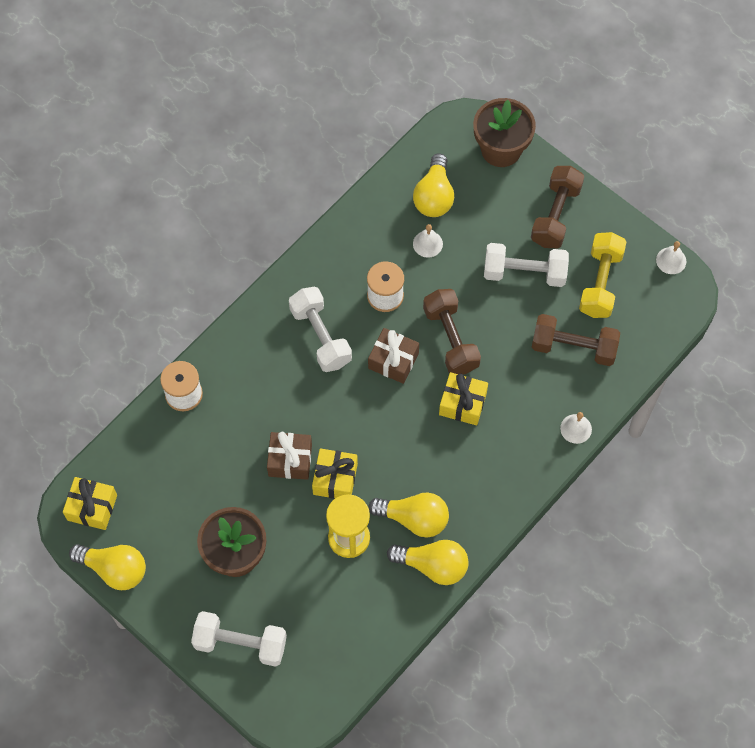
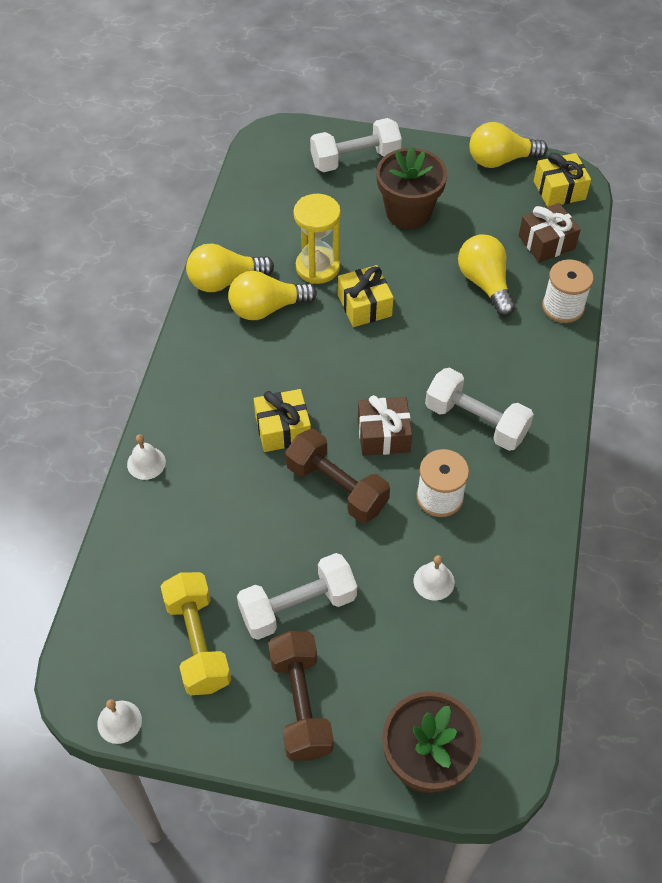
camera: 150 degrees right, 10 degrees down
(290, 460) = (418, 301): brown gift -> brown gift (546, 242)
(434, 196) = (467, 646): yellow light bulb -> yellow light bulb (485, 283)
(573, 347) = (192, 548): brown dumbbell -> none

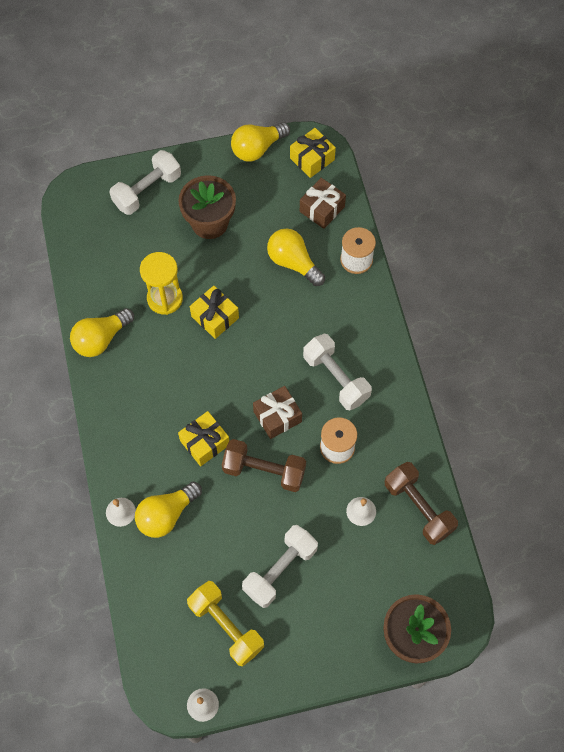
camera: 25 degrees left, 10 degrees up
(267, 308) = (144, 349): yellow light bulb -> yellow light bulb (166, 514)
(301, 704) = (315, 636): brown dumbbell -> brown dumbbell (418, 508)
(476, 421) = (336, 378): white dumbbell -> white dumbbell turned 45 degrees clockwise

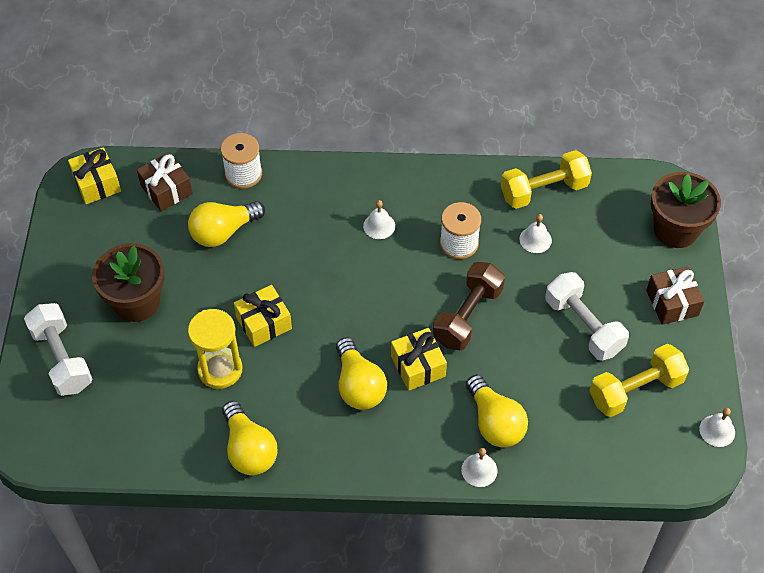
camera: 75 degrees left, 10 degrees down
(257, 148) = (57, 232): yellow light bulb -> yellow light bulb (358, 385)
(277, 416) = (407, 289): brown gift -> brown gift (672, 303)
(336, 378) = (379, 226): white dumbbell -> white bell
(418, 508) = (543, 190): brown dumbbell -> yellow dumbbell

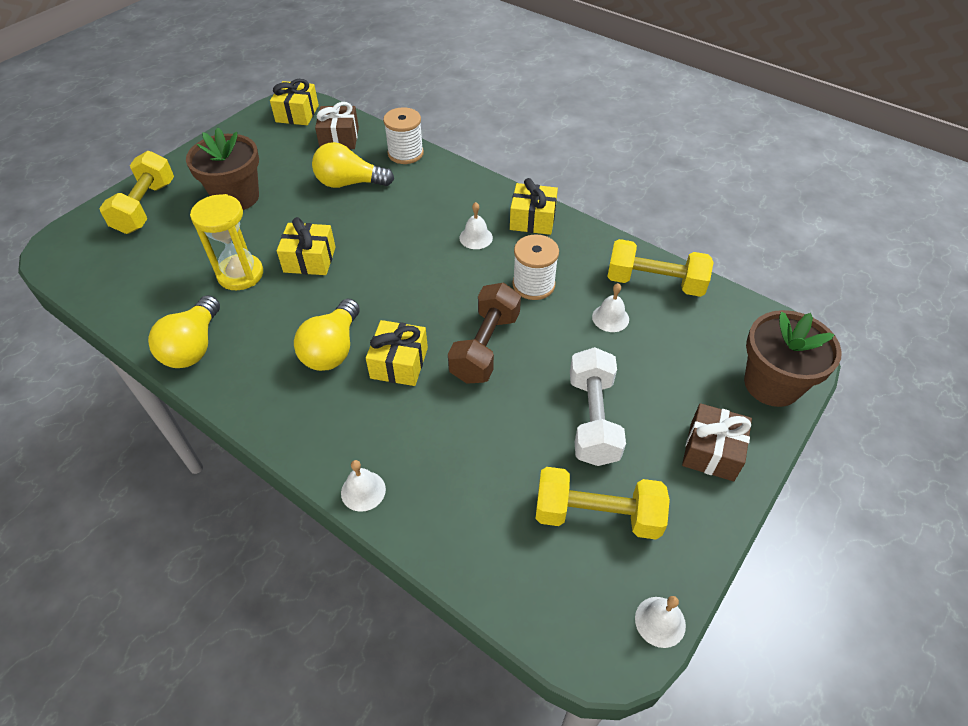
camera: 35 degrees right, 5 degrees down
(62, 359) = (146, 207): white dumbbell -> yellow dumbbell
(409, 183) = (532, 219): none -> yellow gift
(467, 316) = (485, 347): brown dumbbell -> brown dumbbell turned 45 degrees counterclockwise
(494, 422) = (421, 455): yellow light bulb -> none

